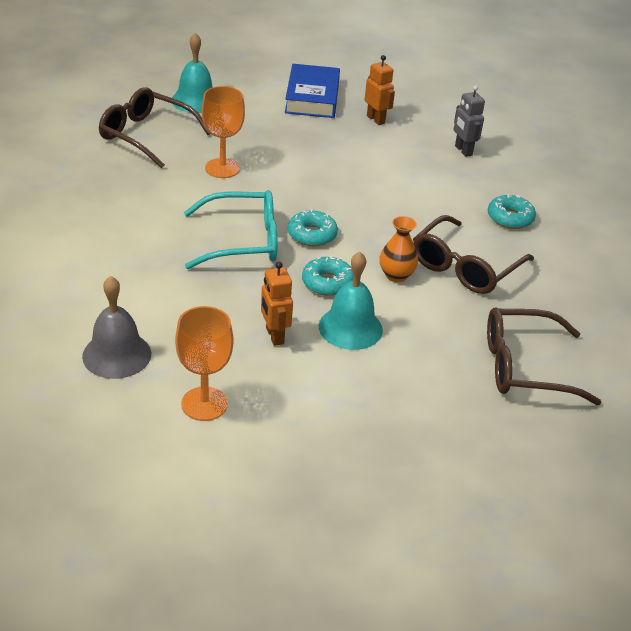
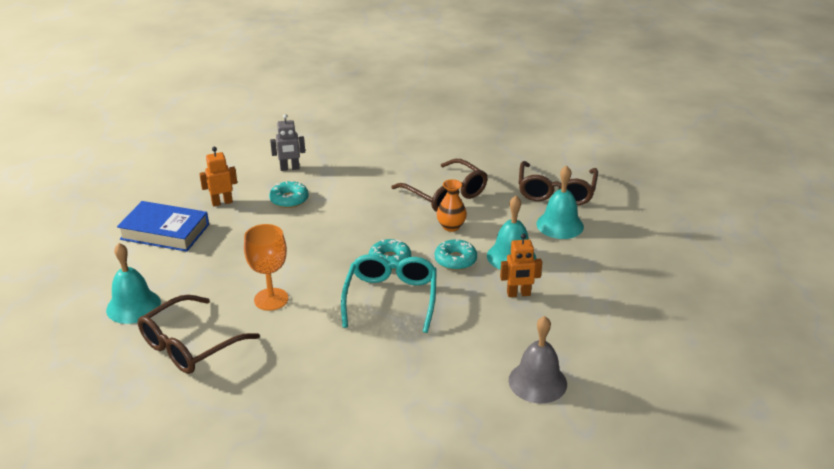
camera: 75 degrees left, 5 degrees down
(204, 404) = (595, 337): orange goblet -> none
(440, 371) = (560, 225): none -> turquoise bell
(510, 218) = (389, 165): turquoise donut -> turquoise donut (289, 199)

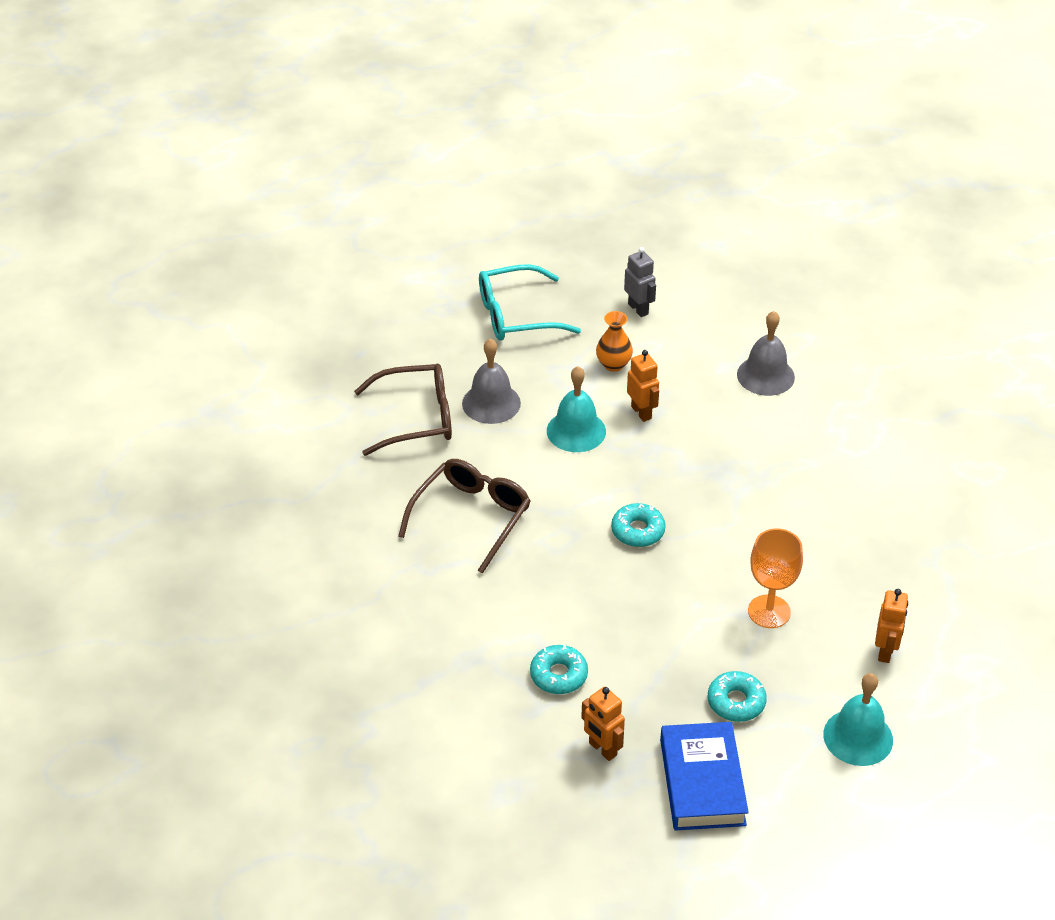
camera: 110 degrees left, 10 degrees up
(189, 346) = (885, 651): brown glasses -> orange robot
(289, 168) = (477, 706): grey robot -> grey robot (638, 309)
(391, 297) = (705, 510): turquoise glasses -> turquoise glasses (515, 315)
(451, 226) = (541, 495): orange vase -> orange vase (613, 364)
(455, 260) = (607, 475): turquoise donut -> turquoise donut (736, 702)
(560, 225) = (491, 403): turquoise bell -> grey bell

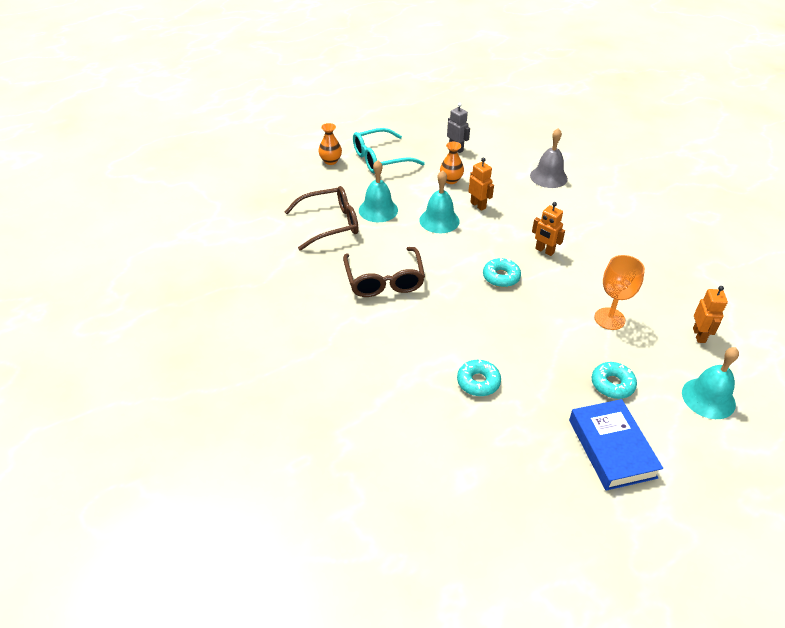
camera: 10 degrees left, 0 degrees up
(440, 311) = (330, 161): none -> orange vase
(472, 516) = (384, 281): brown glasses -> brown glasses turned 150 degrees clockwise
(491, 403) = (378, 210): grey bell -> turquoise bell
(602, 749) = (528, 433): orange robot -> orange robot (544, 251)

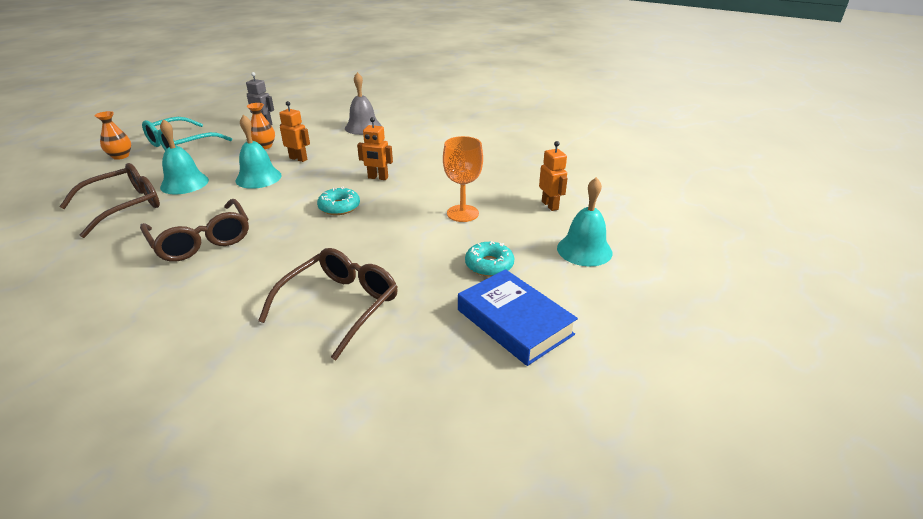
camera: 25 degrees left, 10 degrees down
(478, 382) = (341, 305): turquoise donut -> brown glasses

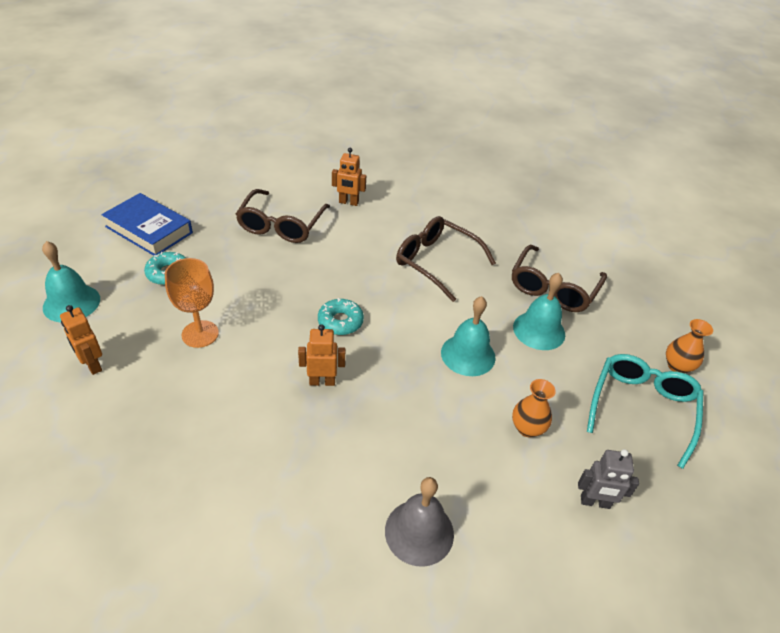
camera: 160 degrees right, 10 degrees up
(298, 159) = (453, 405): orange robot -> orange robot (348, 202)

